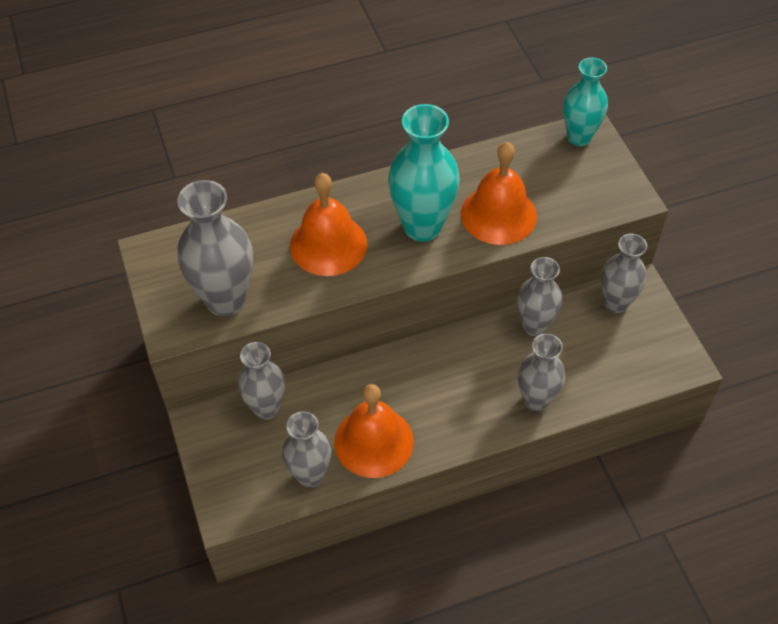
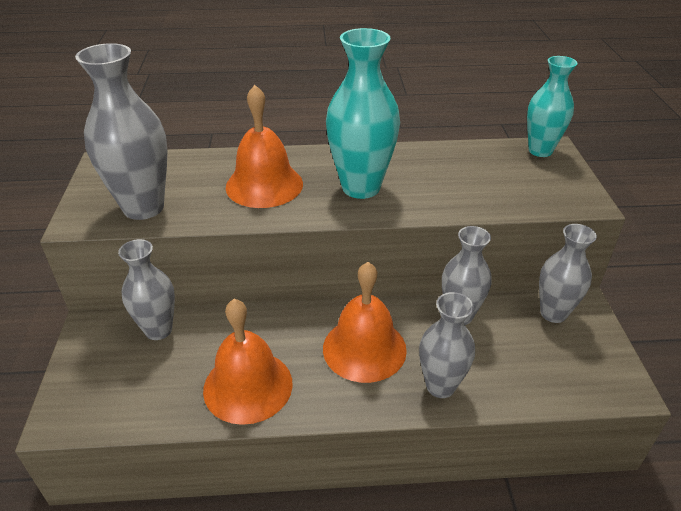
camera: 15 degrees right, 15 degrees down
(310, 475) = (165, 403): grey vase -> none
(498, 214) = (441, 191): orange bell -> orange bell (364, 348)

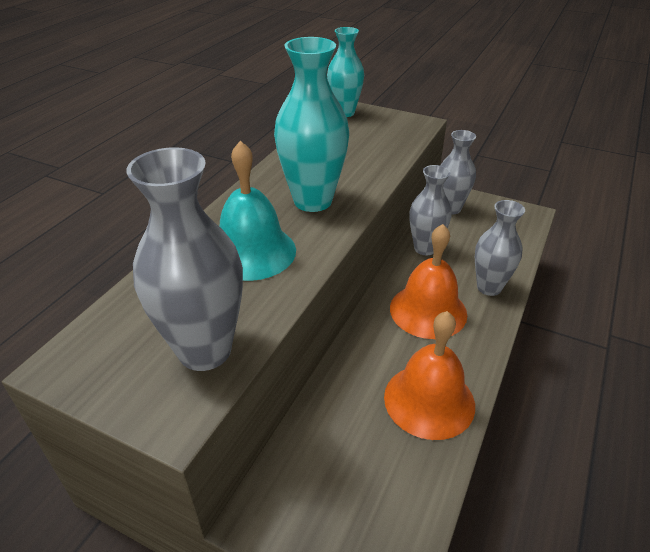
camera: 60 degrees left, 0 degrees up
(158, 330) = (307, 450): grey vase -> none
(264, 185) = (252, 252): orange bell -> turquoise bell

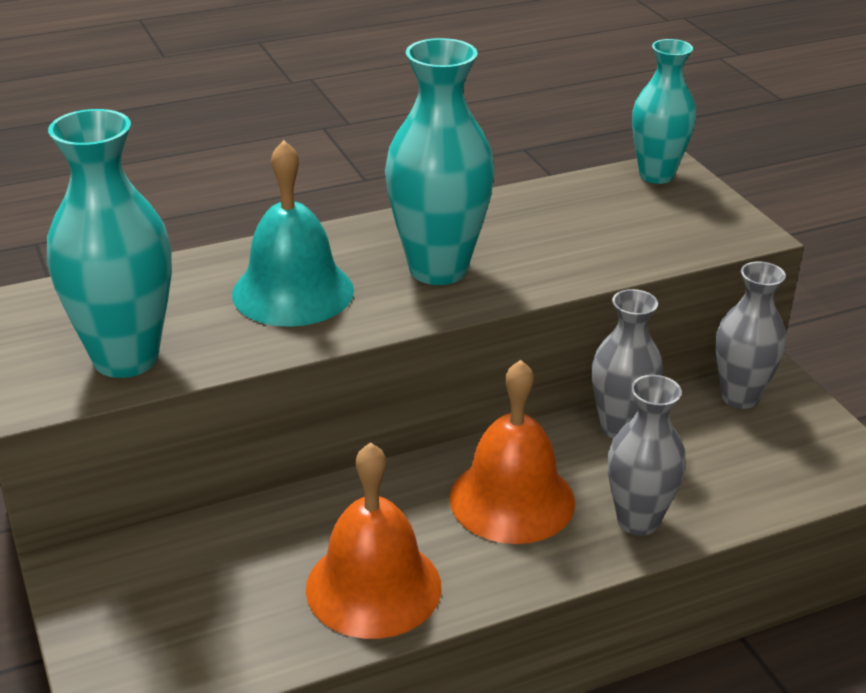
camera: 40 degrees right, 5 degrees down
(205, 350) = (125, 358): grey vase -> turquoise vase

